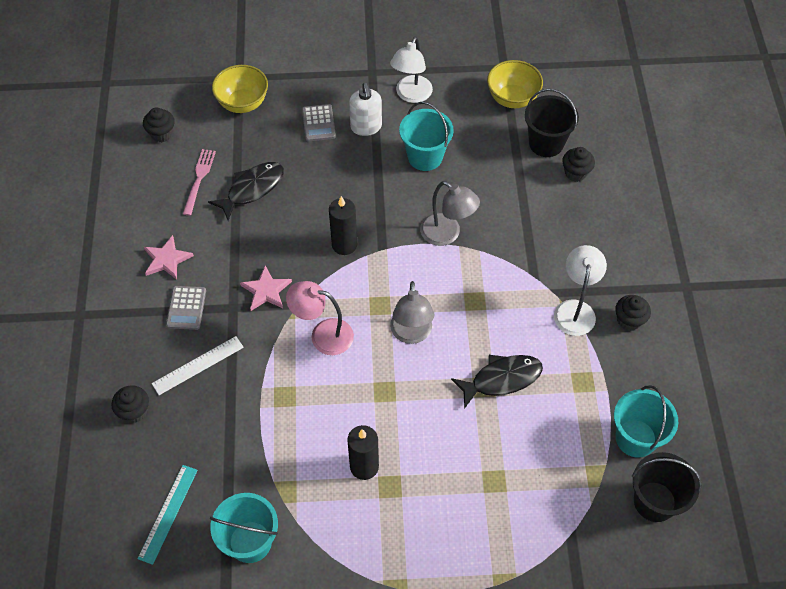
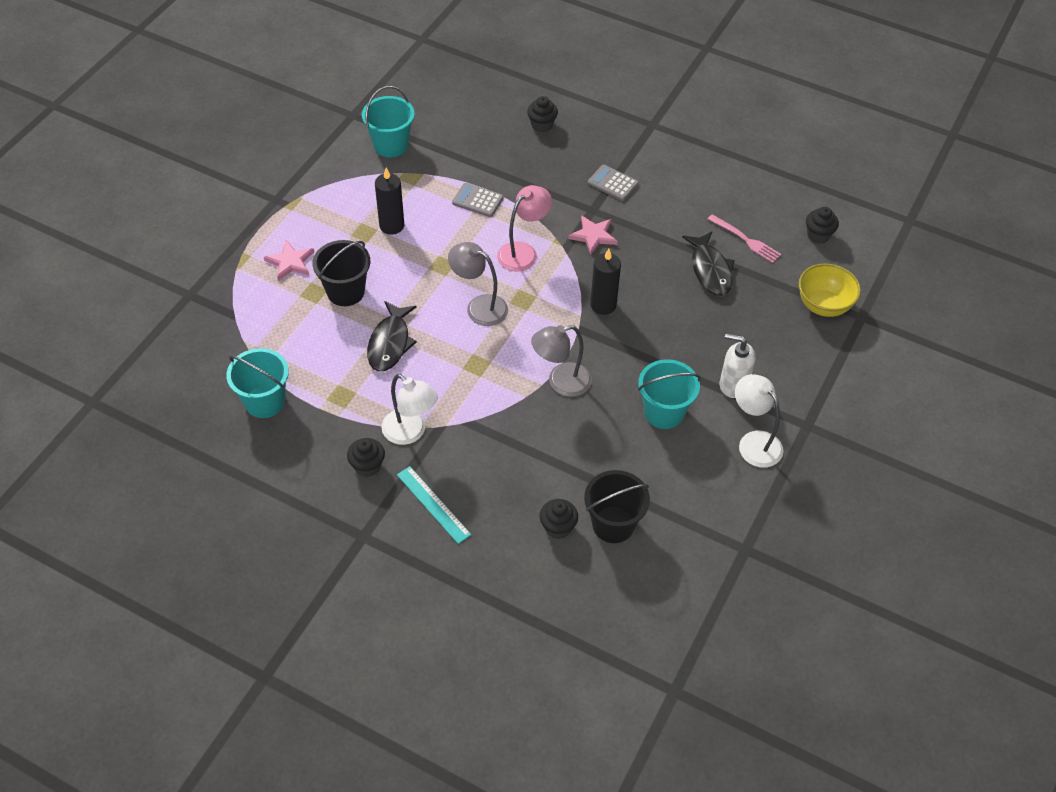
camera: 120 degrees right, 5 degrees down
(167, 259) = (670, 189): pink star -> pink star (290, 262)
(168, 513) = (447, 114): turquoise ruler -> turquoise ruler (433, 504)
(198, 365) = (554, 171): white ruler -> none
(318, 123) = (761, 350): grey calculator -> grey calculator (477, 200)
(512, 98) = (693, 530): yellow bowl -> none
(654, 501) = (208, 381): black bucket -> black bucket (346, 292)

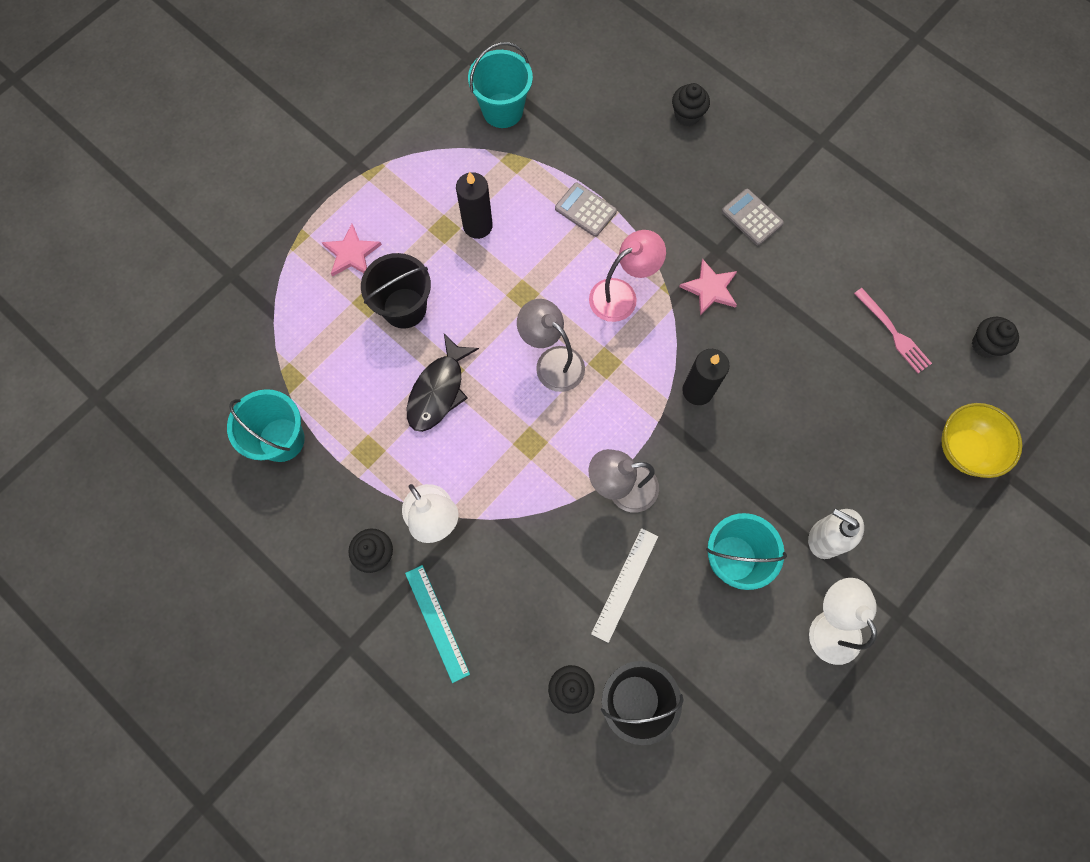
camera: 15 degrees right, 20 degrees up
(582, 447) = (625, 584): none -> white ruler
(710, 270) = (838, 368): black fish -> none

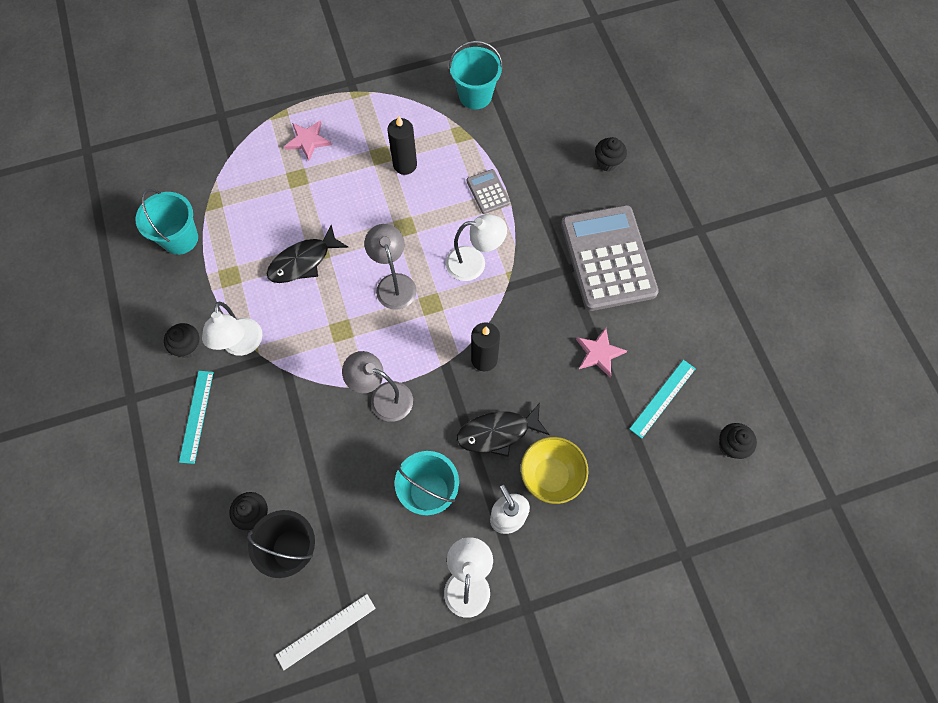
camera: 30 degrees right, 5 degrees down
(404, 308) = (318, 194): black bucket -> none
(621, 295) = (474, 263): pink lamp -> white lamp
(625, 584) = (340, 465): white ruler -> white ruler (326, 631)
(710, 289) = (542, 292): pink star -> pink star (599, 353)
(752, 217) = (608, 258): grey calculator -> grey calculator, size x2.32
(760, 459) = (497, 433): none -> black fish
(894, 333) = (662, 398): pink fork -> turquoise ruler
(965, 449) = (661, 514): yellow bowl -> yellow bowl (551, 476)

